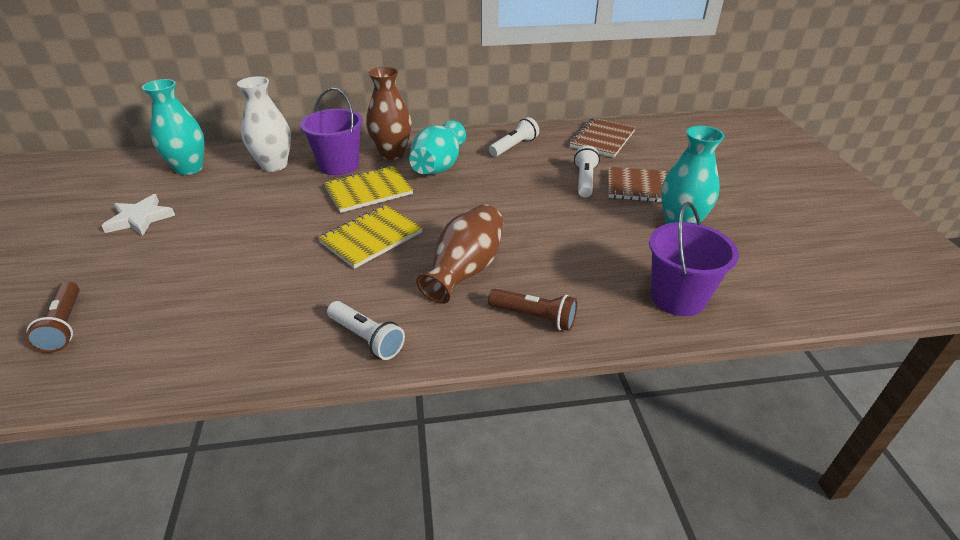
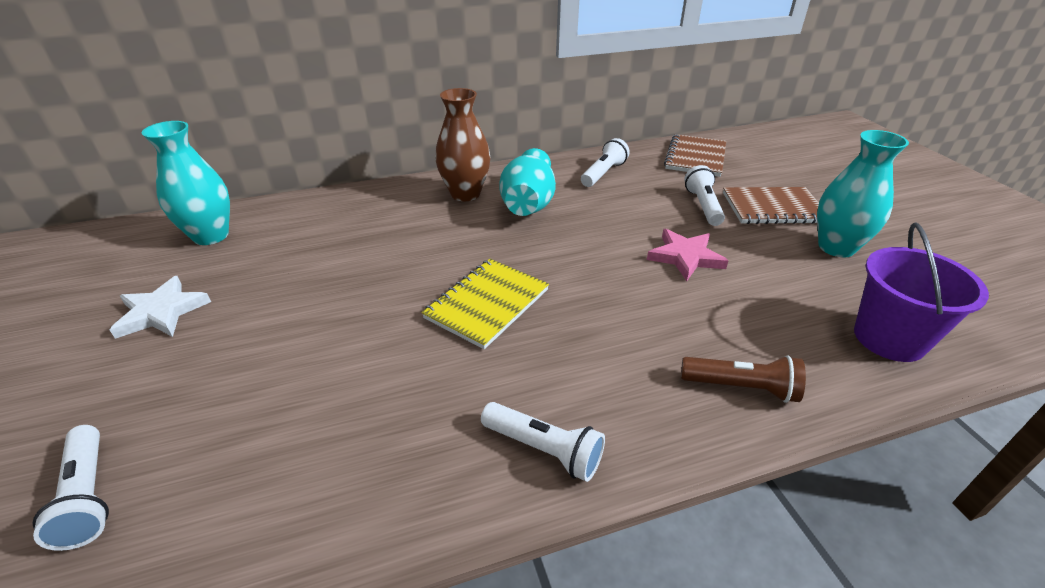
camera: 10 degrees left, 0 degrees up
(65, 325) = (88, 495): brown flashlight -> white flashlight
(274, 165) = (323, 221): white vase -> none
(339, 165) = (406, 214): purple bucket -> none
(368, 191) = (457, 243): yellow notebook -> none
(464, 270) = (624, 334): brown vase -> none
(545, 219) = (685, 257): none -> pink star

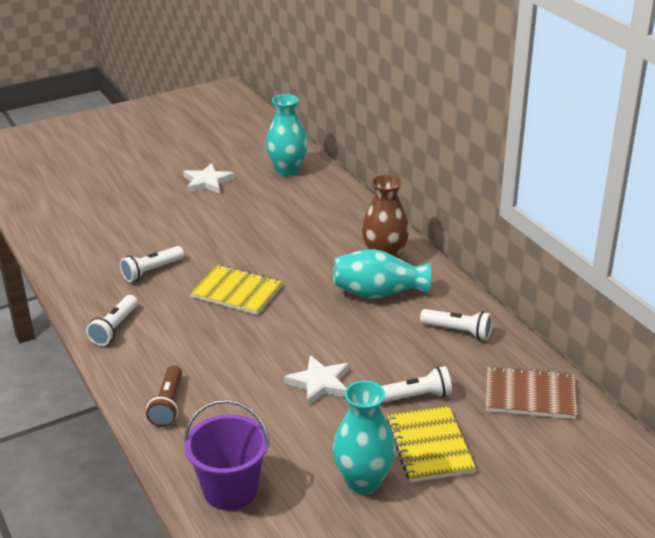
camera: 80 degrees right, 5 degrees down
(88, 495) = (86, 209): white flashlight -> white flashlight (152, 271)
(685, 257) = (319, 383): pink star -> white star
(773, 208) = (429, 446): brown notebook -> yellow notebook

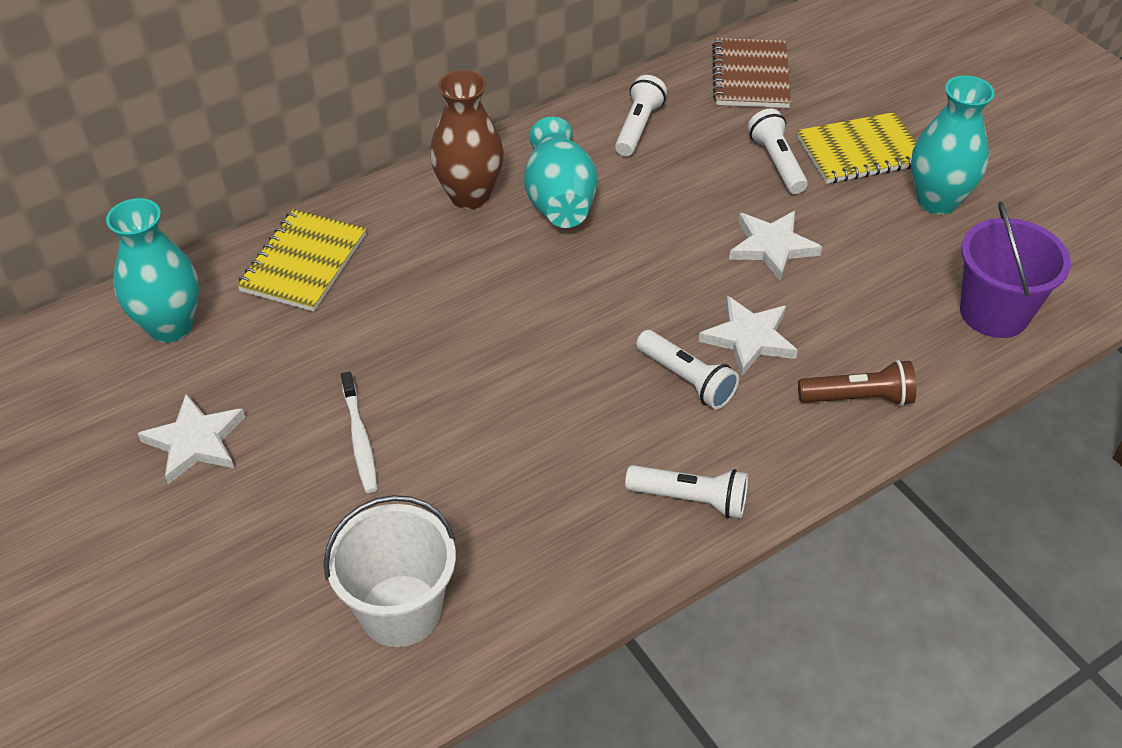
camera: 95 degrees left, 15 degrees up
(86, 237) = (400, 610): none -> white bucket
(152, 271) = (516, 478): white flashlight -> white flashlight (686, 379)
(194, 225) = (359, 439): none -> white toothbrush
(233, 363) = (749, 338): none -> white star
(236, 292) = (570, 355): yellow notebook -> yellow notebook (303, 263)

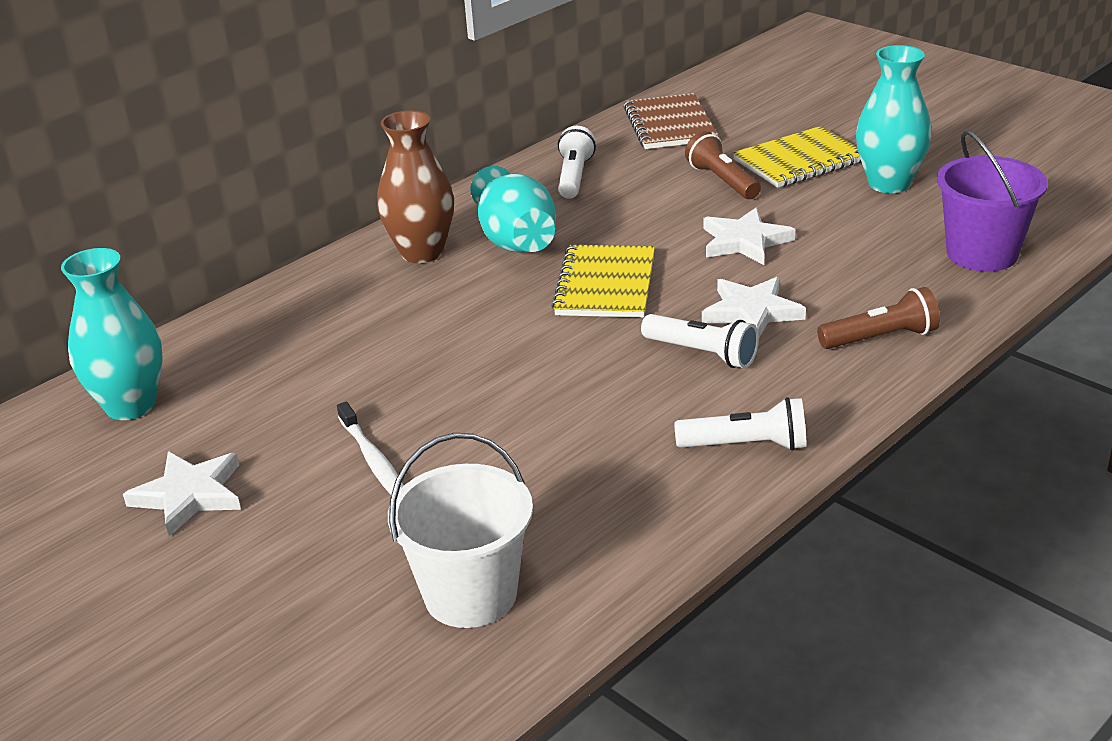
camera: 10 degrees left, 15 degrees down
(303, 263) = (263, 331): yellow notebook -> yellow notebook (605, 285)
(777, 163) = (722, 181): white flashlight -> brown flashlight

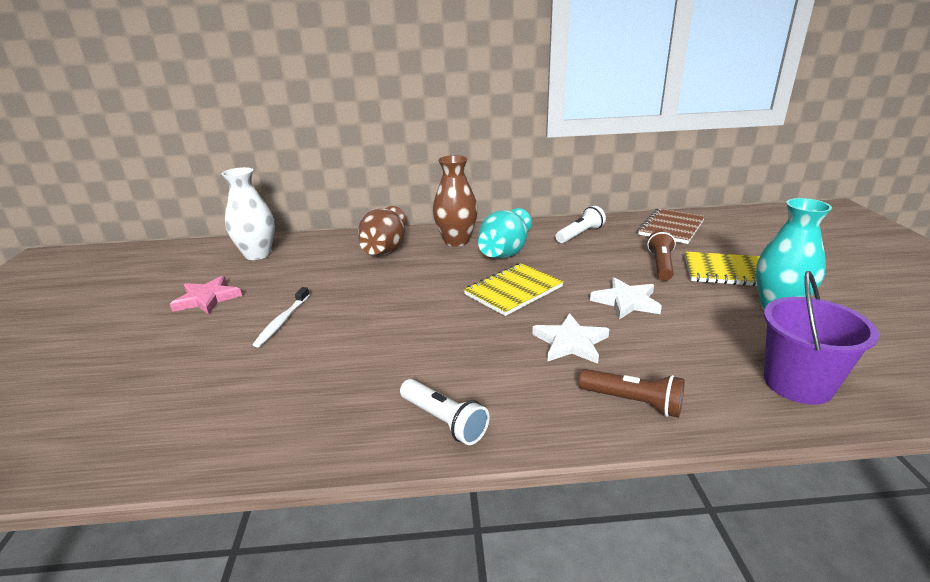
camera: 40 degrees right, 5 degrees down
(131, 405) = (257, 254): turquoise vase -> white vase
(189, 495) = (207, 299): white star -> pink star
(336, 308) = (385, 249): none -> brown vase
(470, 594) = (195, 413): white bucket -> none
(702, 353) = (505, 351): white flashlight -> none

